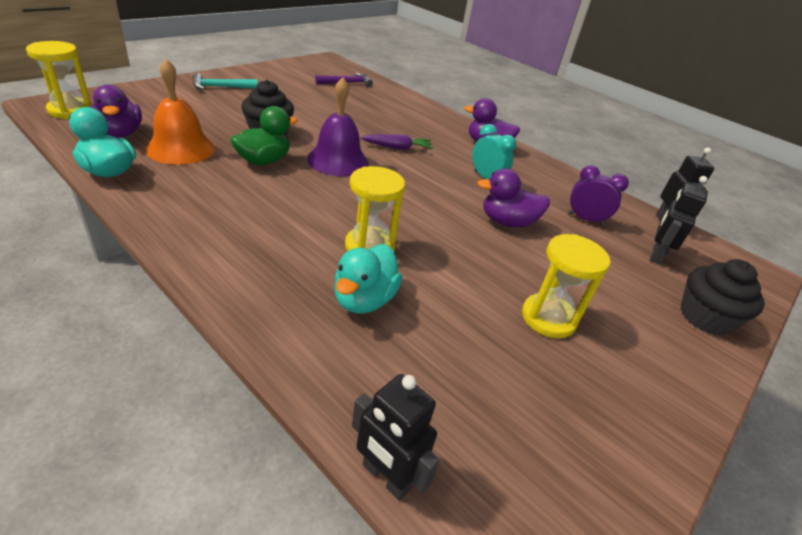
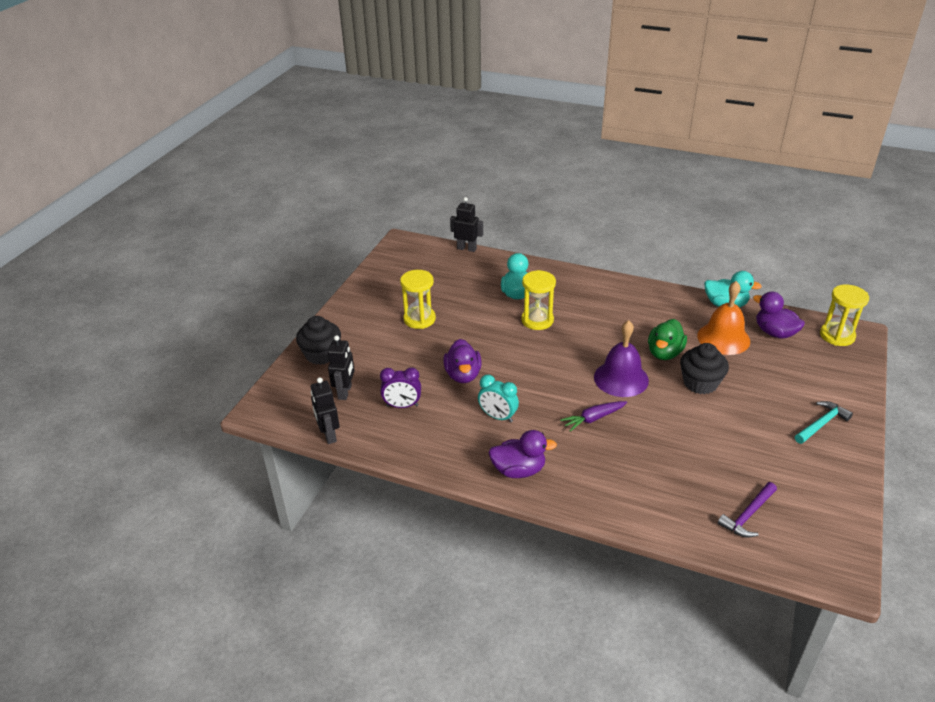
camera: 165 degrees right, 0 degrees up
(507, 222) = (463, 375): purple duck -> purple duck turned 105 degrees clockwise

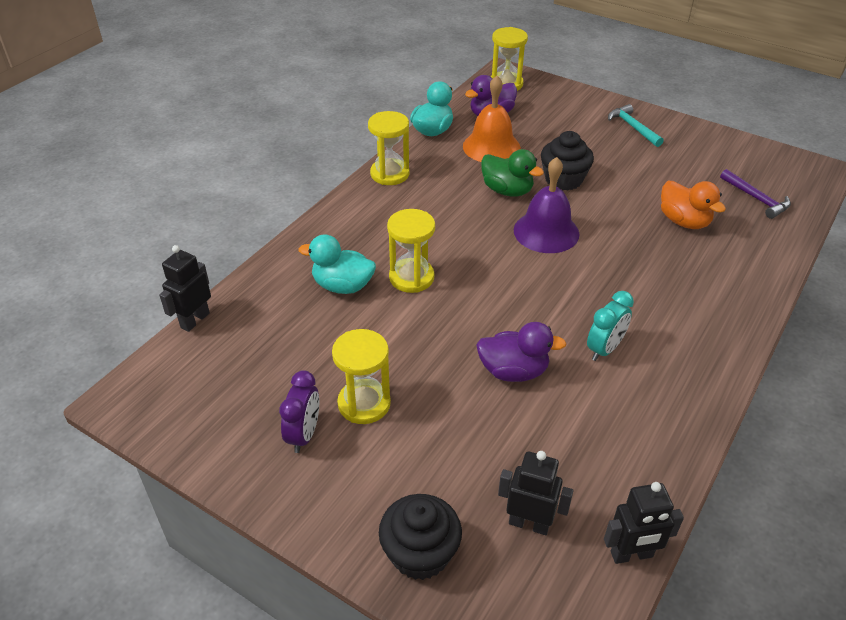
camera: 80 degrees left, 5 degrees up
(402, 406) = (571, 450): purple clock -> purple clock (304, 435)
(518, 470) = (702, 346): purple duck -> none
(593, 419) = (615, 268): purple carrot -> none
(651, 293) = (390, 174): none -> yellow hourglass
(679, 461) = (684, 221): none -> orange duck

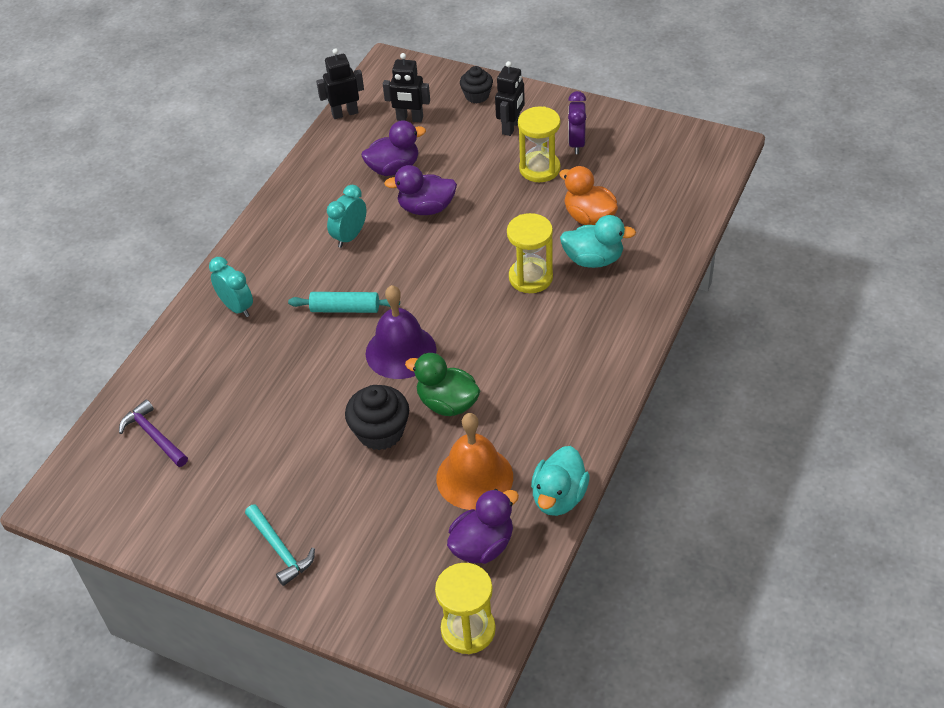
camera: 175 degrees right, 5 degrees up
(195, 320) = (710, 209): black robot -> black robot (511, 127)
(390, 174) = (593, 408): yellow hourglass -> none
(420, 553) = (477, 96): black cupcake -> black cupcake, size x0.66
(553, 436) = (394, 168): none -> purple duck
(602, 274) = (345, 309): none -> turquoise rolling pin
(684, 221) = (248, 388): orange duck -> orange duck (589, 217)
(716, 290) = (237, 307): none -> turquoise clock

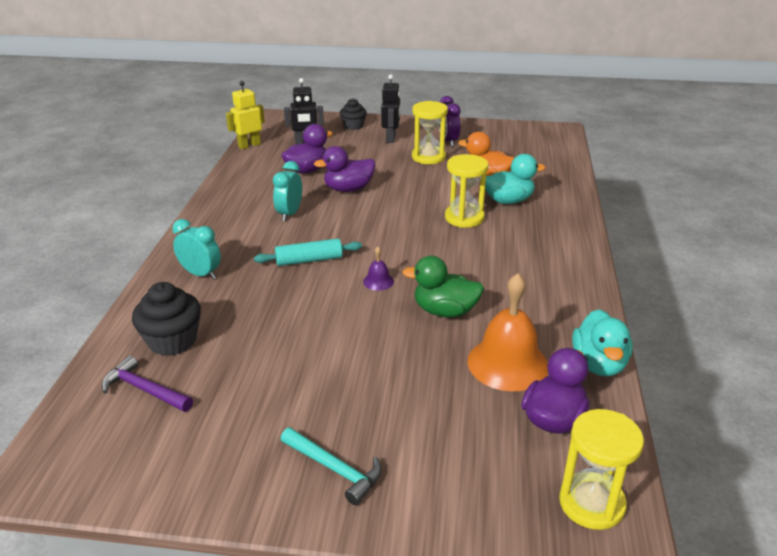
camera: 20 degrees left, 15 degrees down
(345, 113) = (249, 145): black robot -> yellow robot
(380, 432) = (392, 344): black cupcake -> black cupcake (172, 341)
(401, 351) = (378, 281): purple bell -> purple bell, size x0.45

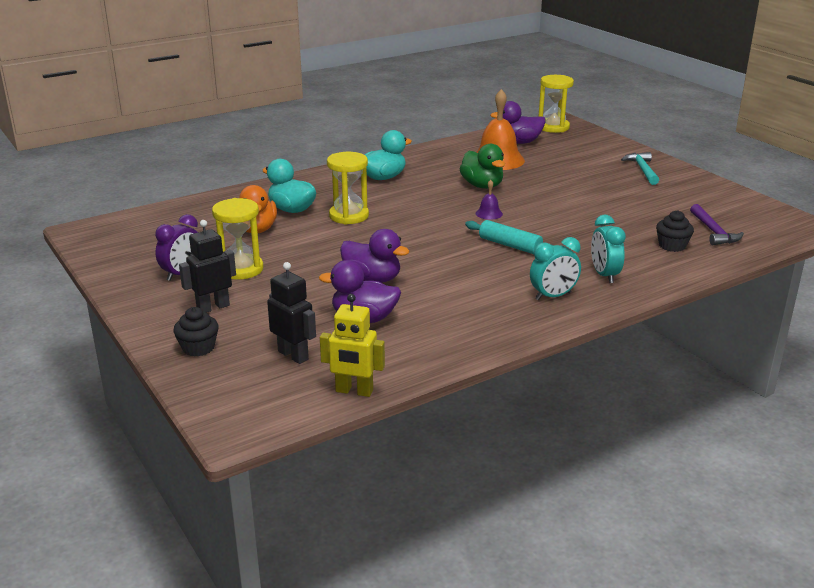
camera: 130 degrees left, 5 degrees down
(172, 341) = (672, 246): black cupcake -> black cupcake, size x0.66
(289, 214) = (462, 285): turquoise clock -> turquoise clock (553, 296)
(599, 364) = (457, 143): turquoise duck -> turquoise duck (383, 177)

